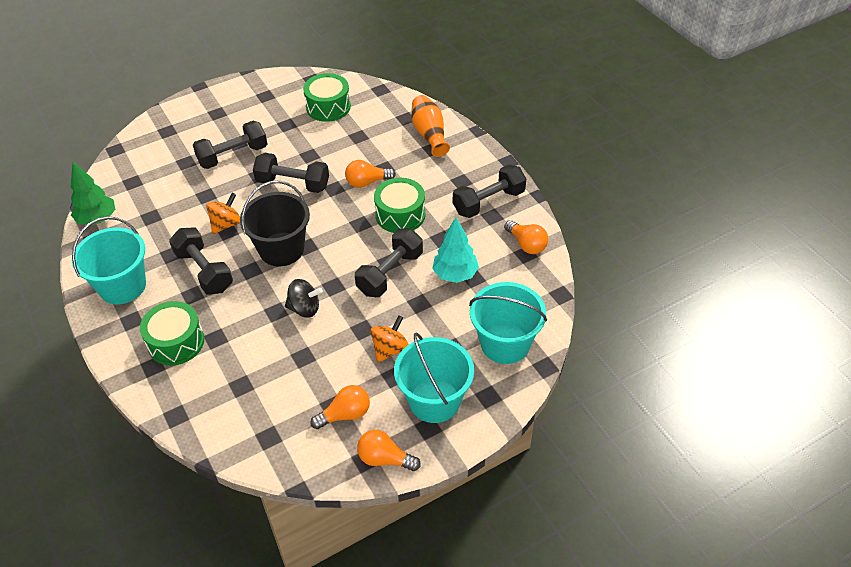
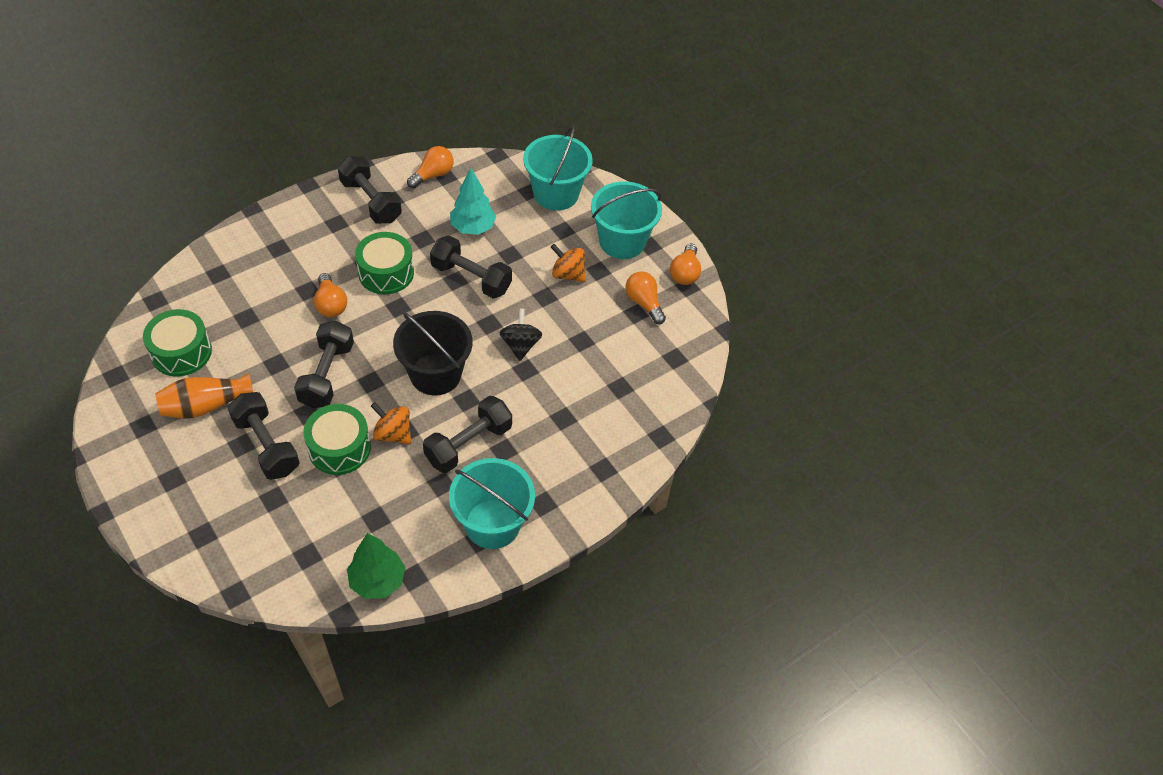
camera: 100 degrees left, 5 degrees up
(176, 342) = (570, 453): green drum -> green drum (339, 448)
(429, 134) = (252, 251): orange vase -> orange vase (205, 406)

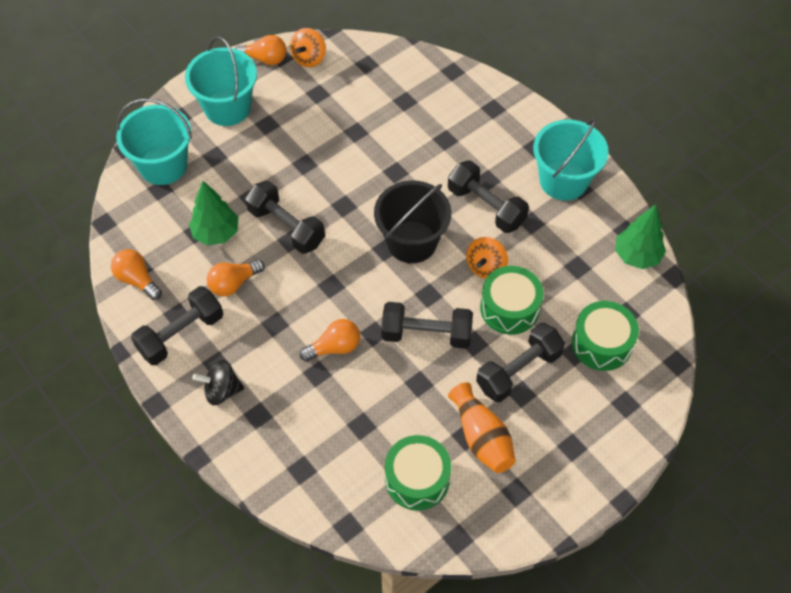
camera: 90 degrees left, 5 degrees up
(386, 273) = (286, 303): green drum -> green drum (601, 343)
(471, 278) = (286, 227): black dumbbell -> black dumbbell turned 75 degrees counterclockwise
(473, 228) = (216, 233): turquoise tree -> green tree
(520, 345) = (367, 178): black spinning top -> black spinning top (221, 390)
(568, 274) = (274, 148): orange spinning top -> orange spinning top (309, 58)
(644, 303) = (305, 88): orange light bulb -> orange light bulb (234, 283)

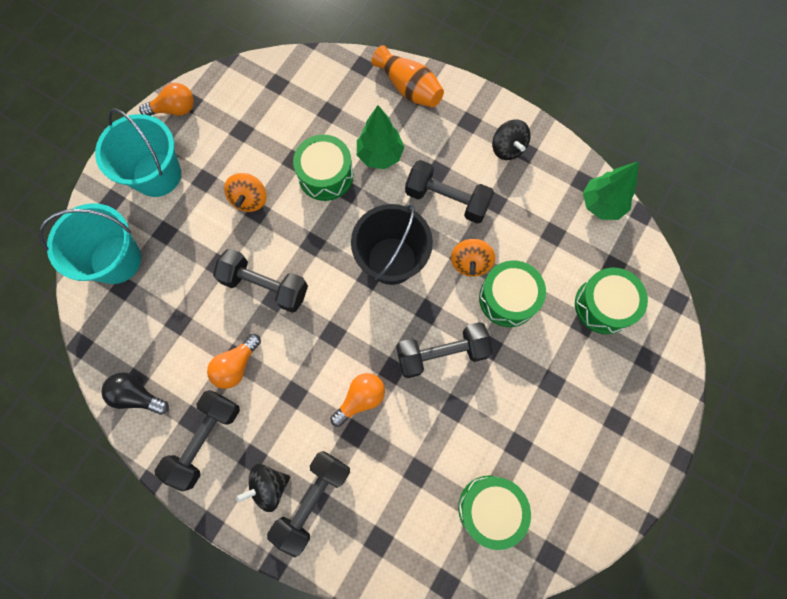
camera: 20 degrees left, 15 degrees up
(137, 280) = (137, 395): orange light bulb -> black light bulb
(216, 233) = (198, 316): green tree -> green tree (380, 155)
(309, 58) = (218, 95): orange spinning top -> orange spinning top (249, 199)
(380, 152) = (325, 175): none -> green drum
(482, 437) = (533, 443): orange vase -> orange vase (409, 88)
(518, 370) = (540, 360): black dumbbell -> black dumbbell (312, 500)
(563, 180) = (507, 148): turquoise bucket -> black spinning top

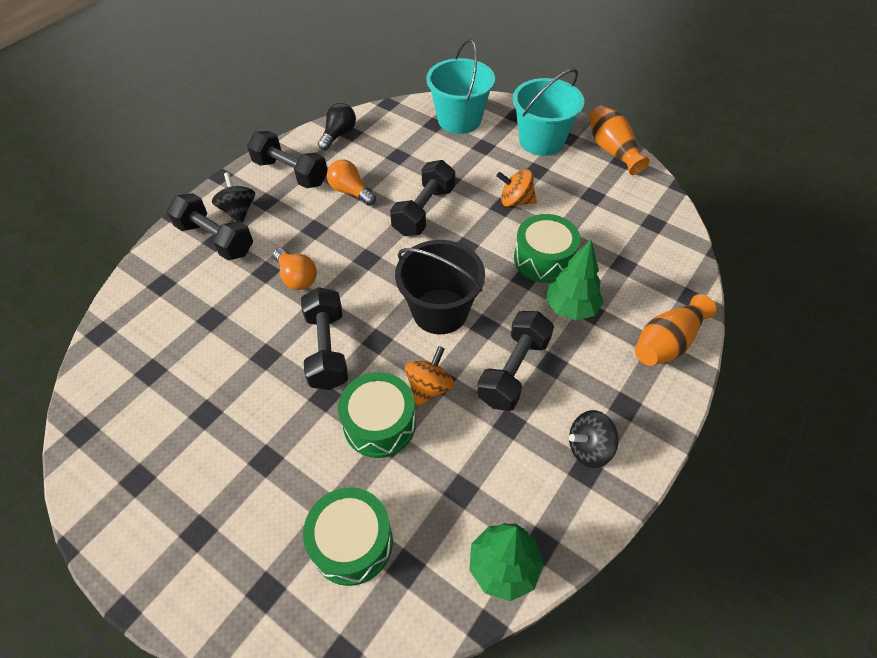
camera: 95 degrees right, 20 degrees down
(174, 109) = (612, 150): orange light bulb -> orange vase
(470, 263) = (429, 387): orange spinning top -> orange spinning top turned 105 degrees clockwise
(490, 509) = (152, 379): green drum -> none

